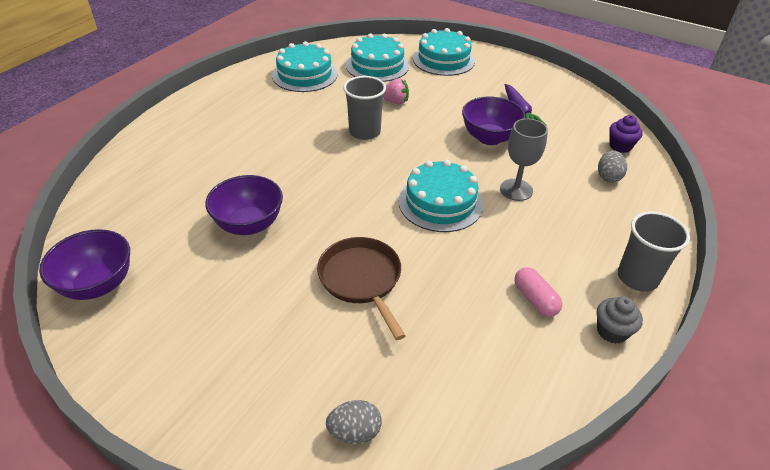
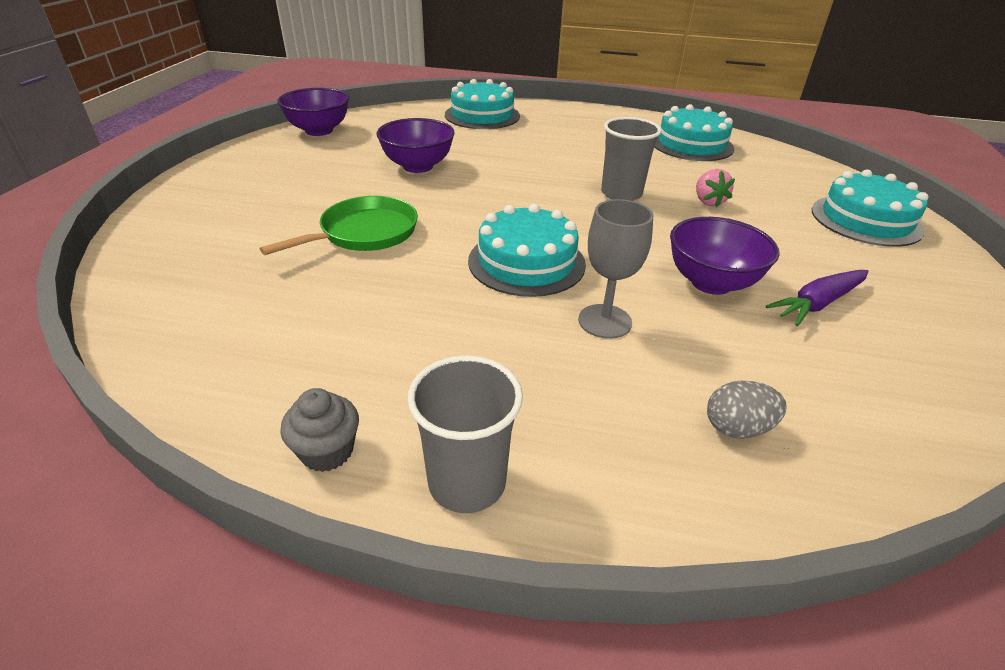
camera: 70 degrees right, 5 degrees down
(354, 432) = (160, 262): grey egg -> none
(362, 280) = (364, 233): brown pan -> green pan
(377, 65) = (774, 178): turquoise cake -> turquoise cake (482, 115)
(535, 299) = (373, 362): pink capsule -> none
(620, 146) = (863, 442): purple cupcake -> none

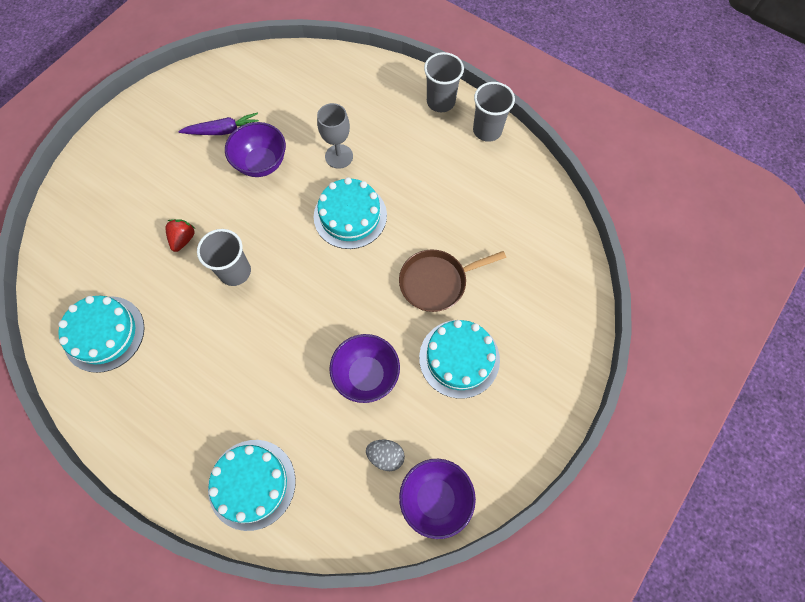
camera: 155 degrees left, 30 degrees up
(327, 451) = (487, 130): grey cupcake -> grey cup
(364, 233) = (436, 282): green pan -> brown pan
(708, 202) = (183, 239): pink strawberry -> red strawberry
(737, 428) = (329, 87): grey egg -> grey egg (385, 456)
(865, 220) = (104, 182): turquoise cake -> turquoise cake (459, 358)

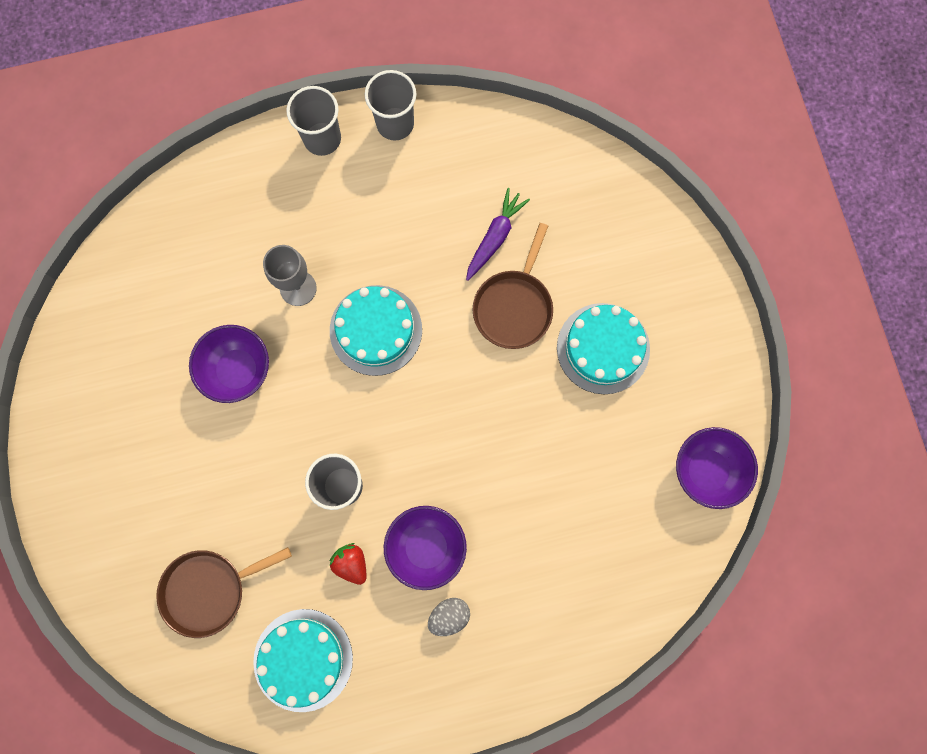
camera: 50 degrees left, 10 degrees up
(112, 248) = (209, 590): none -> brown pan
(183, 239) = (261, 511): red strawberry -> red strawberry (351, 563)
(223, 131) = (161, 380): purple carrot -> purple carrot (494, 237)
(252, 484) = (569, 619): turquoise cake -> none
(366, 375) = (551, 442): purple bowl -> purple bowl (426, 547)
(385, 456) = (638, 483): grey egg -> grey egg (449, 616)

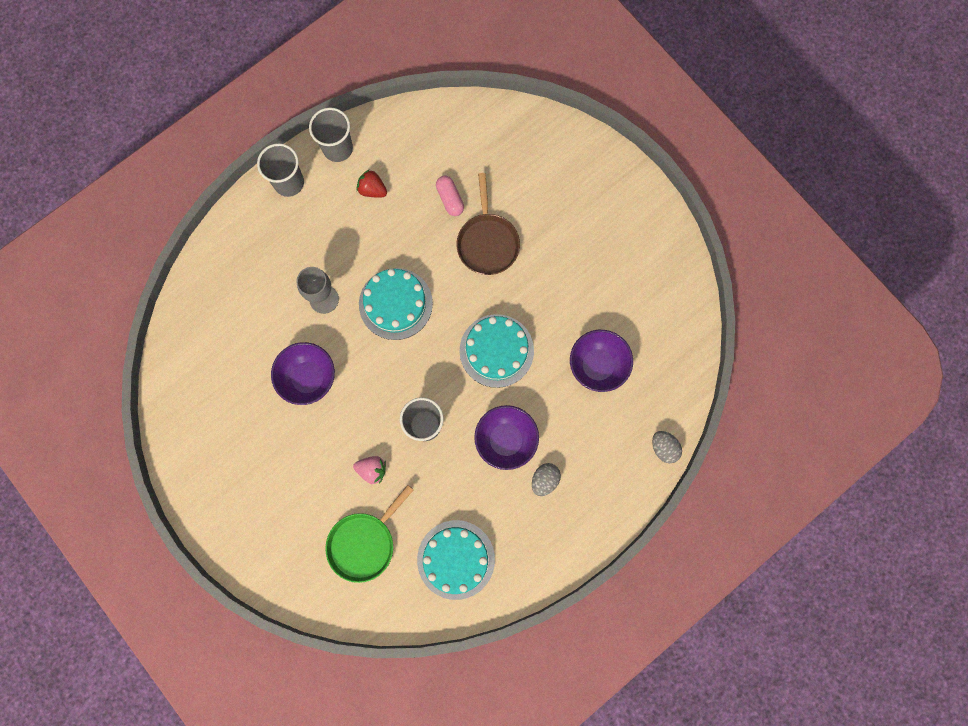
camera: 25 degrees left, 0 degrees up
(209, 590) = (364, 543): brown pan -> green pan
(258, 509) = (372, 470): none -> pink strawberry
(351, 563) = (458, 476): red strawberry -> red strawberry (372, 189)
(494, 237) = (450, 199): purple carrot -> pink capsule
(603, 348) = (564, 243): turquoise cake -> turquoise cake (496, 350)
(607, 645) = (664, 448): none -> grey egg
(707, 470) = (676, 296): purple bowl -> purple bowl (597, 365)

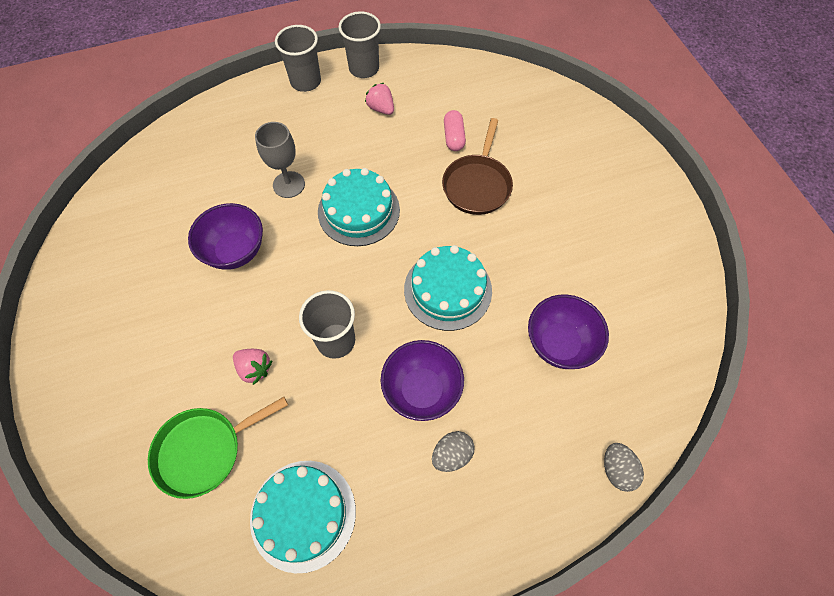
camera: 20 degrees right, 15 degrees down
(372, 189) = (381, 108): red strawberry -> pink strawberry

